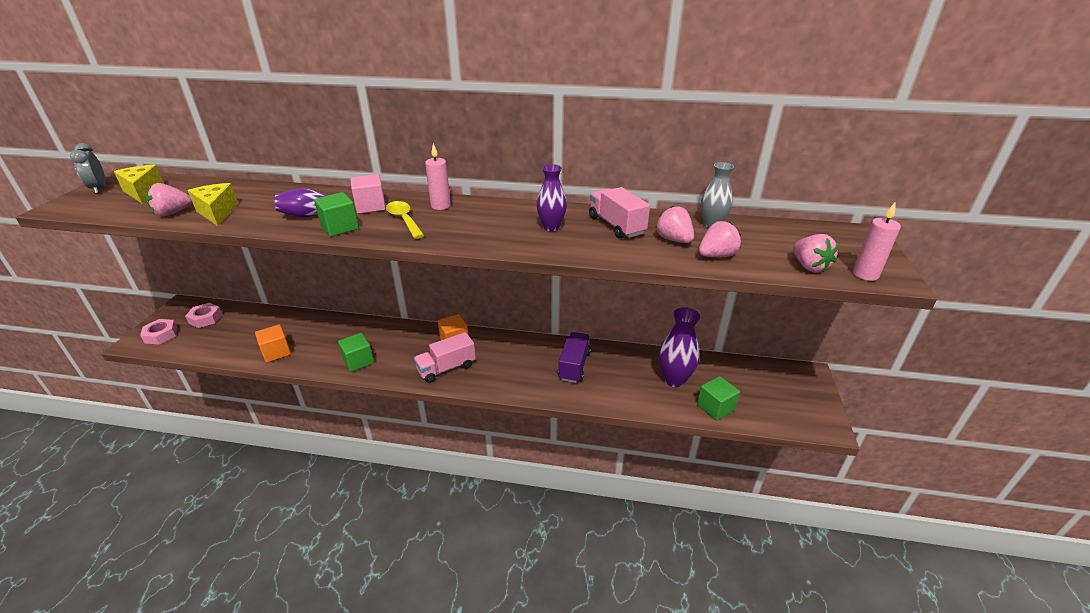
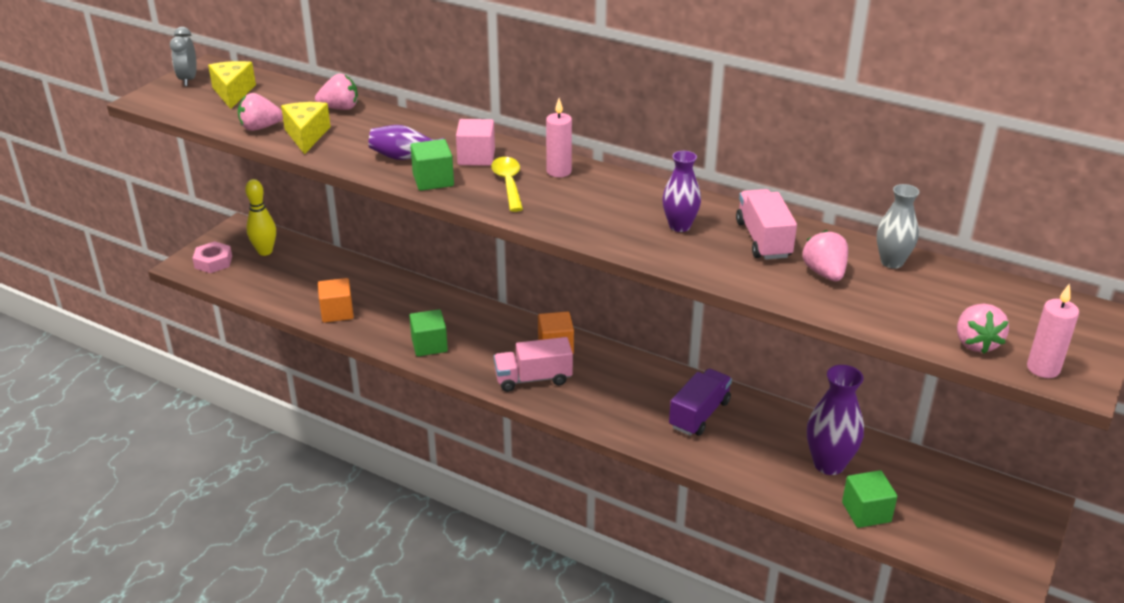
camera: 20 degrees right, 0 degrees up
(205, 318) = (265, 251): pink nut -> yellow bowling pin
(716, 256) = (864, 305): pink strawberry -> pink strawberry (340, 108)

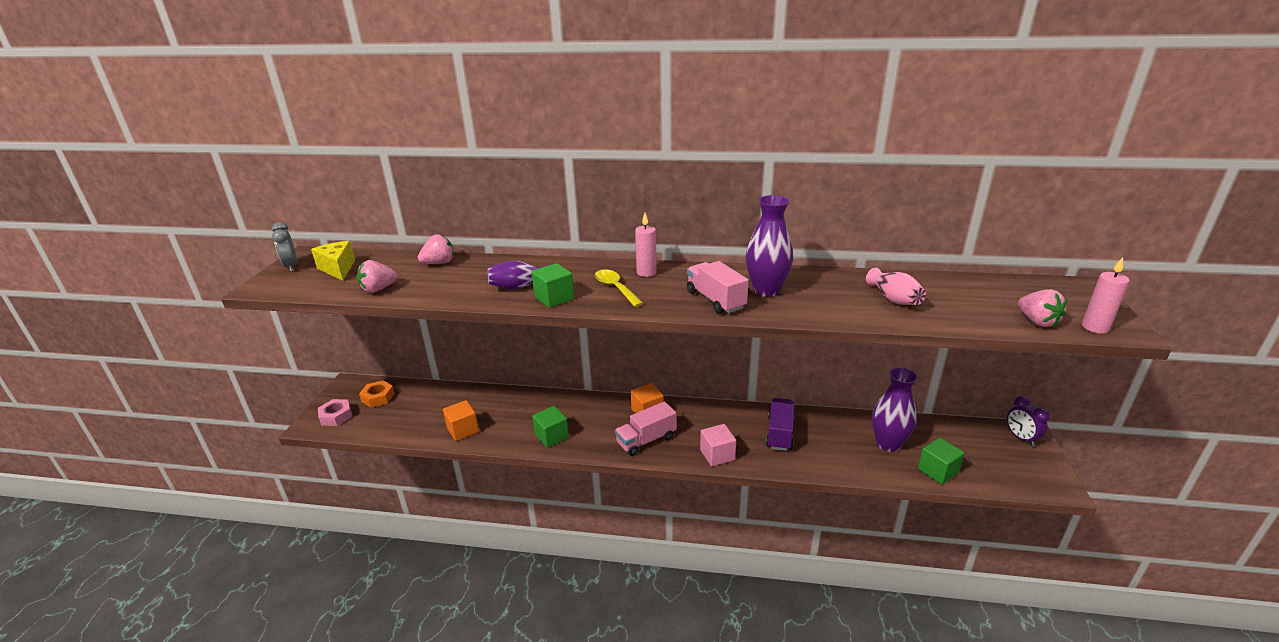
camera: 20 degrees left, 5 degrees down
(265, 251) = (378, 397): yellow bowling pin -> orange nut
(306, 135) = (423, 287): yellow cheese -> none
(476, 157) = (575, 276): pink cube -> pink cube (717, 455)
(679, 226) = (766, 290): purple vase -> purple vase, size x1.52
(763, 240) = (831, 287): pink truck -> pink truck (715, 300)
(824, 273) = (894, 299): pink strawberry -> pink vase
(892, 262) = (927, 282): grey vase -> none
(1018, 507) = (1021, 438): none -> purple clock

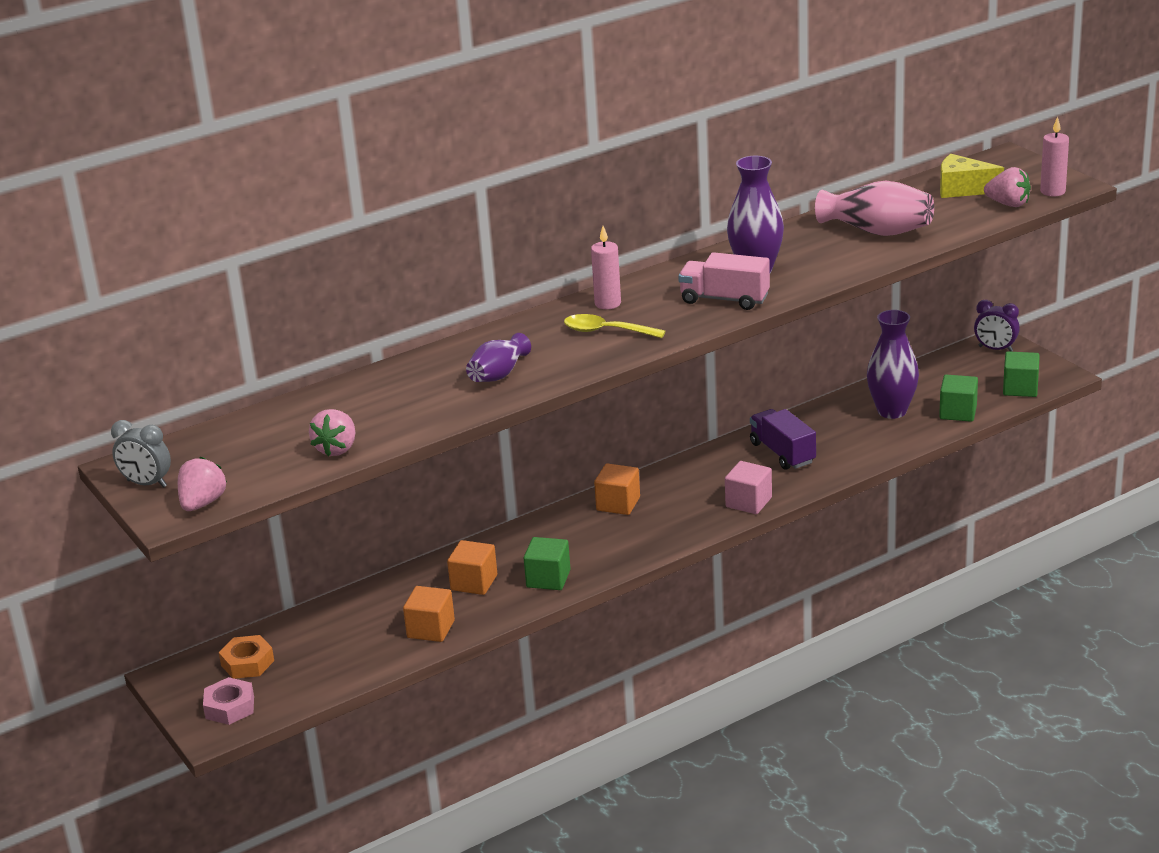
camera: 40 degrees left, 0 degrees up
(338, 269) = (222, 457): yellow cheese -> yellow cheese (962, 189)
(439, 263) = (342, 395): pink strawberry -> pink strawberry (202, 503)
(519, 415) = (474, 582): none -> orange cube
(554, 298) = (561, 367): green cube -> green cube (1020, 388)
(646, 440) = (658, 528): pink truck -> none
(894, 299) = (877, 231): pink vase -> pink vase, size x1.52

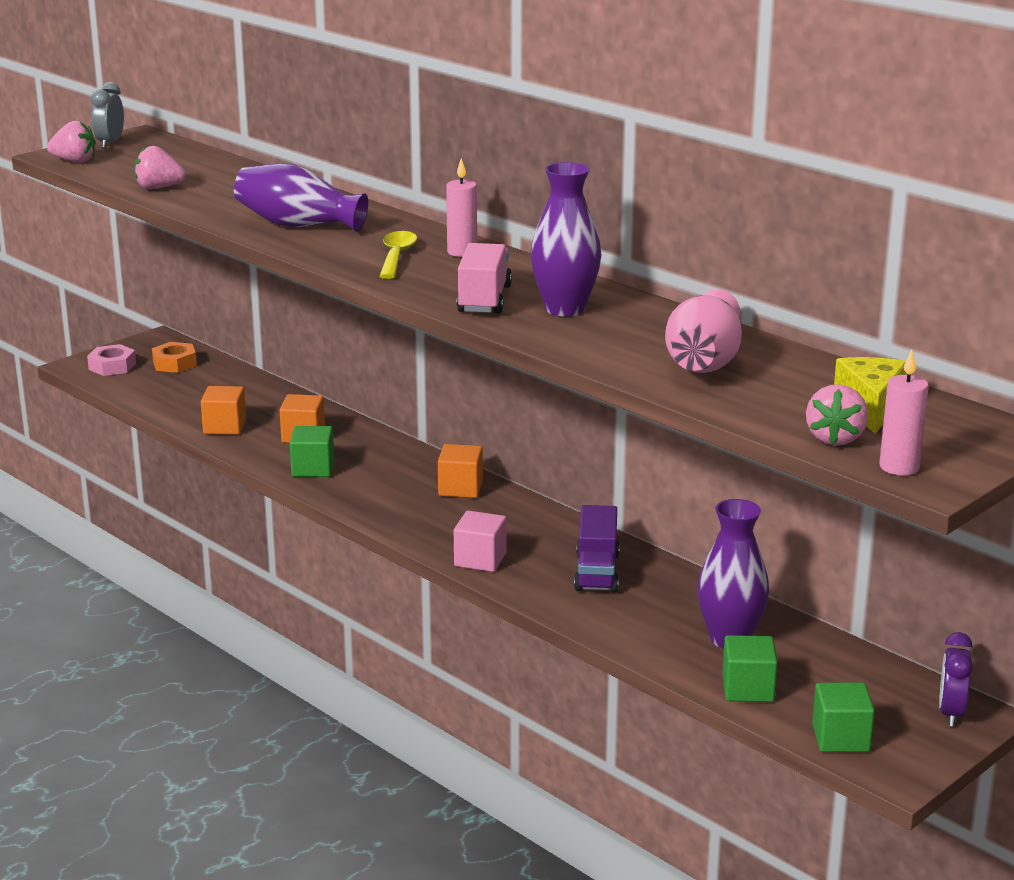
camera: 75 degrees right, 5 degrees down
(498, 375) = (298, 225): purple vase -> purple vase, size x1.52
(782, 453) = (597, 572): purple truck -> purple truck turned 135 degrees clockwise

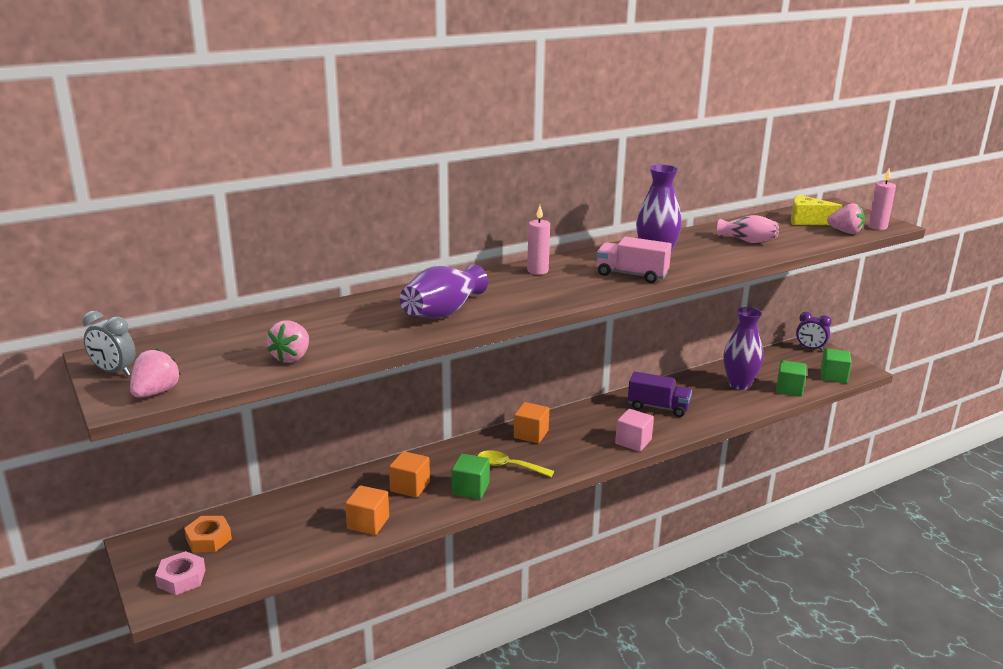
camera: 75 degrees left, 0 degrees up
(396, 256) = (535, 289): yellow spoon -> yellow spoon (509, 466)
(703, 364) = (747, 241): pink vase -> pink vase, size x0.66

